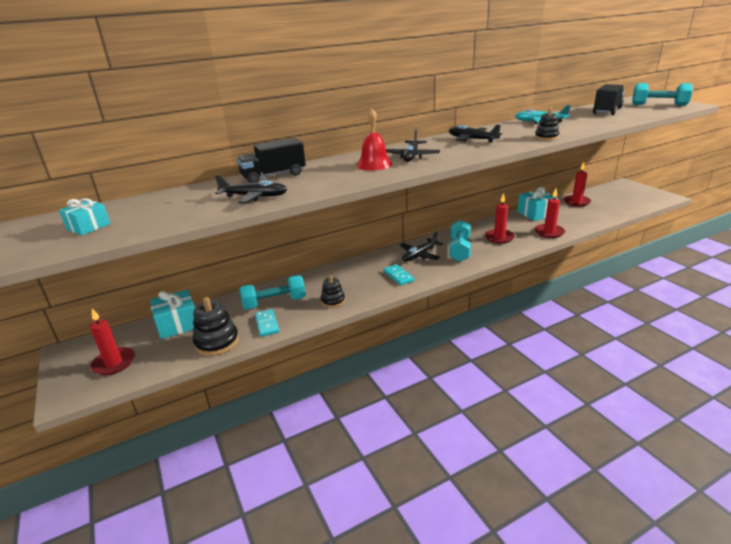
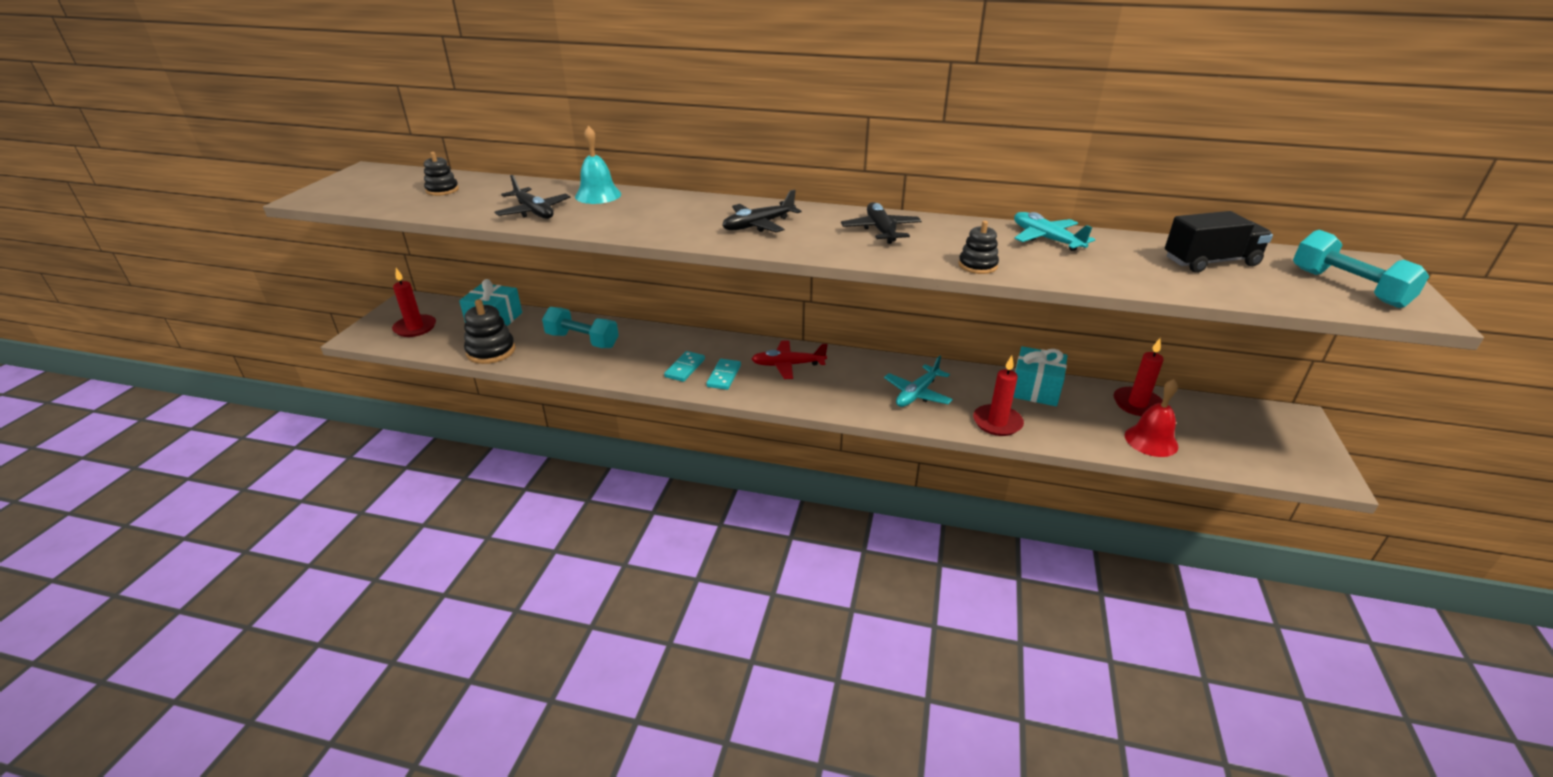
camera: 40 degrees right, 5 degrees up
(88, 226) = (396, 190): turquoise gift -> none
(267, 324) = (545, 357): turquoise domino -> turquoise domino (685, 368)
(273, 176) = (598, 195): black truck -> turquoise bell
(333, 301) = (626, 367): black stacking toy -> black stacking toy (442, 190)
(374, 164) = (702, 219): red bell -> red bell (1151, 440)
(419, 255) = (788, 365): black plane -> red plane
(459, 250) = (841, 383): turquoise dumbbell -> none
(499, 237) = (917, 394): red candle -> turquoise plane

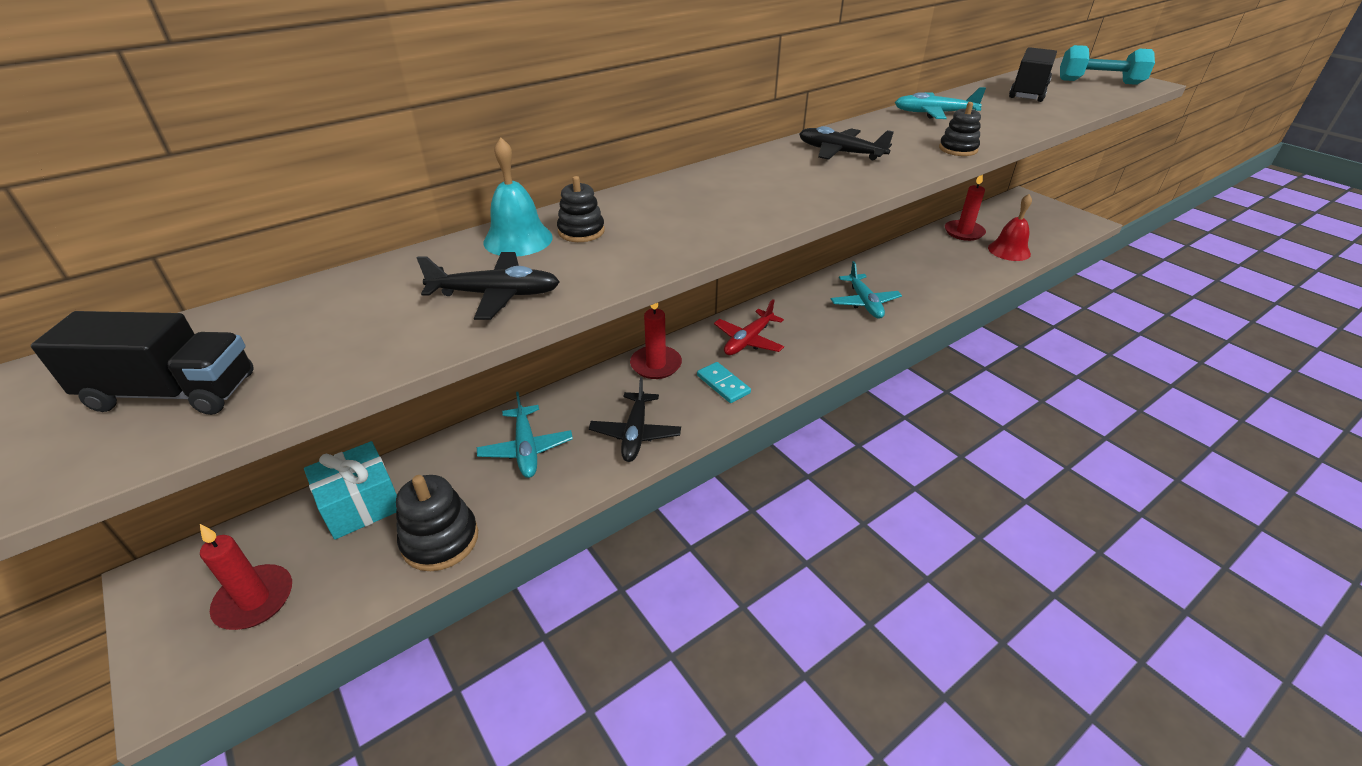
camera: 50 degrees left, 5 degrees up
(390, 193) = (172, 392): none -> black truck
(442, 190) = (266, 341): black stacking toy -> black stacking toy (581, 231)
(582, 340) = (526, 449): turquoise dumbbell -> turquoise plane
(685, 368) = (679, 401): turquoise domino -> none
(758, 225) = (752, 192): black plane -> black plane (635, 434)
(997, 422) = (936, 291): red candle -> red candle (656, 365)
(1035, 389) = (909, 255): turquoise gift -> none

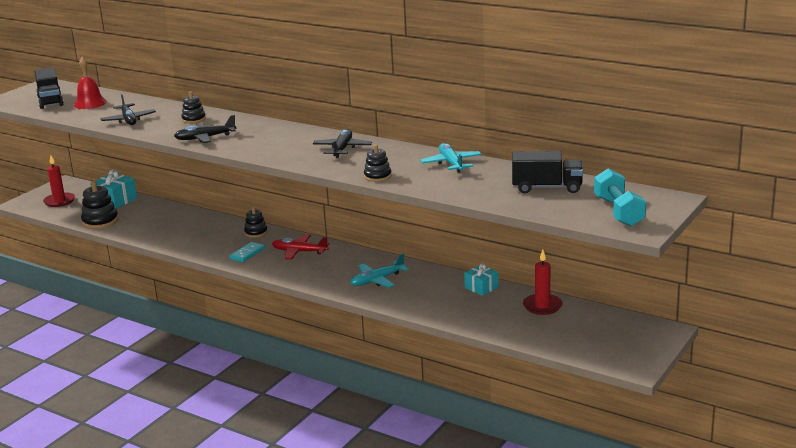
camera: 70 degrees right, 15 degrees down
(518, 239) = (179, 112): turquoise bell -> none
(526, 449) = (166, 221): turquoise plane -> none
(635, 434) = (190, 241): black plane -> black plane (205, 138)
(656, 365) = (256, 232): red candle -> black stacking toy
(911, 250) = (481, 287): none -> turquoise gift
(1009, 250) = (523, 329): red bell -> red bell (90, 103)

